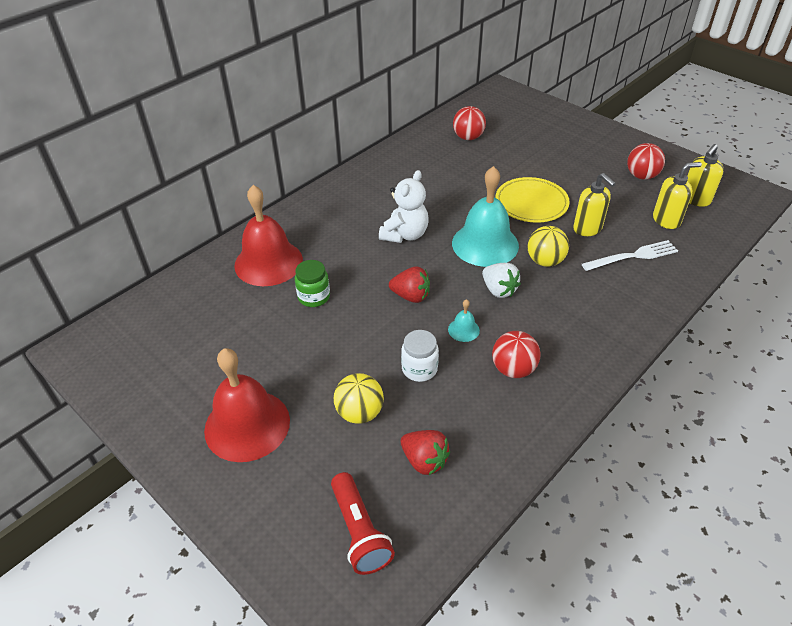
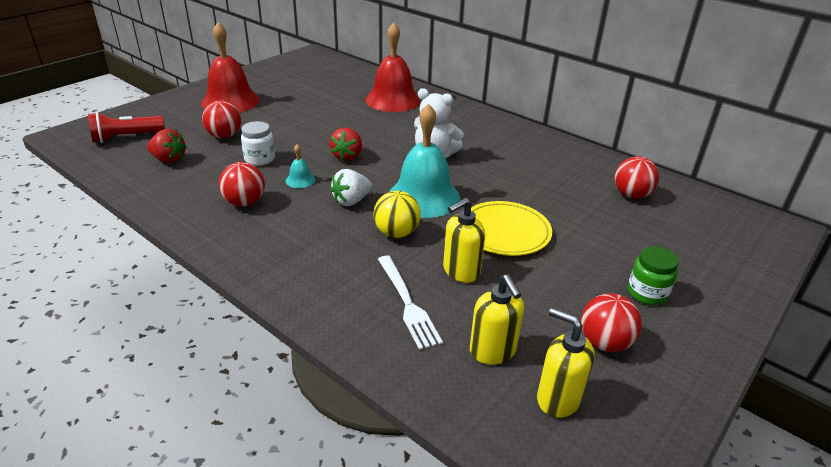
camera: 85 degrees right, 10 degrees down
(314, 297) = (350, 117): green jar -> green jar (647, 293)
(359, 413) = (224, 136): yellow ball -> red ball
(424, 460) = (169, 160): red strawberry -> red strawberry turned 105 degrees counterclockwise

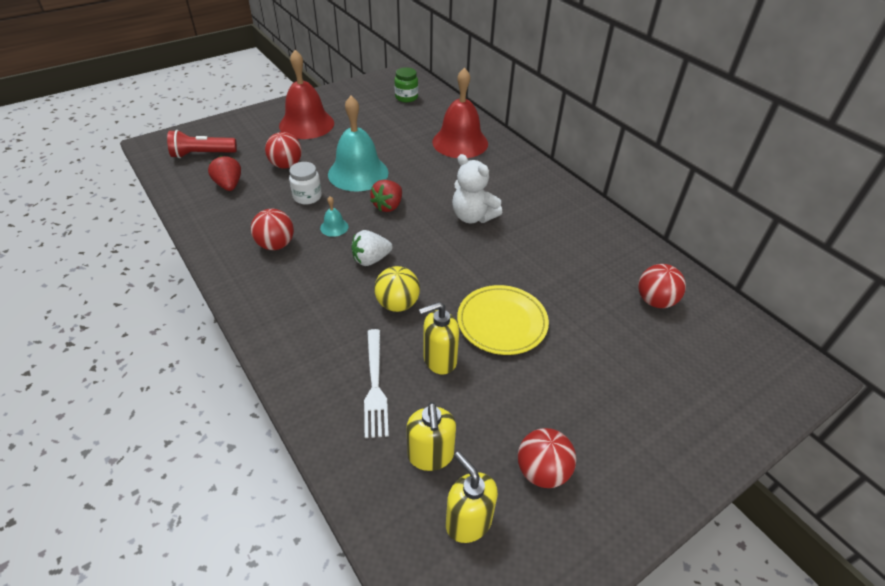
camera: 15 degrees right, 10 degrees up
(169, 160) = (229, 185): red strawberry -> red strawberry turned 150 degrees counterclockwise
(424, 197) = (441, 266): turquoise bell -> turquoise bell (358, 173)
(647, 293) = (613, 424): green jar -> green jar (406, 97)

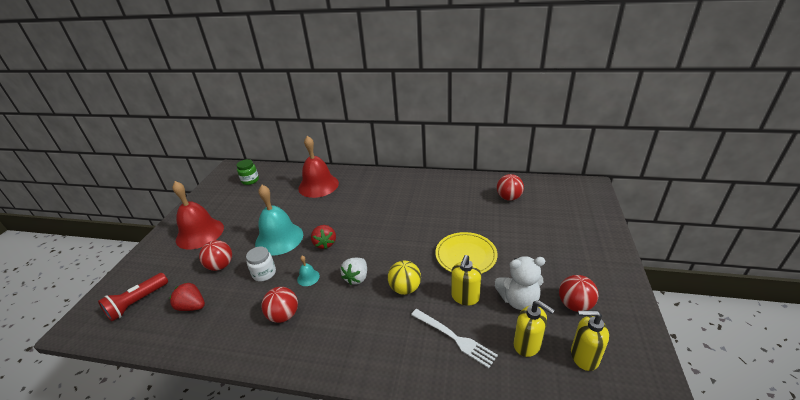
camera: 40 degrees left, 10 degrees down
(473, 216) = (379, 217): white teddy bear -> white teddy bear (518, 300)

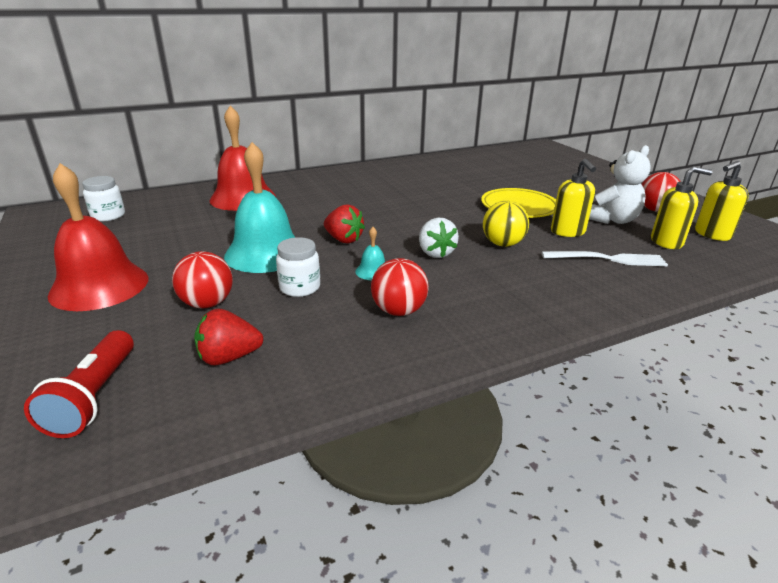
camera: 40 degrees left, 5 degrees down
(250, 180) = (108, 216): green jar -> white jar
(508, 198) = (489, 164): red ball -> none

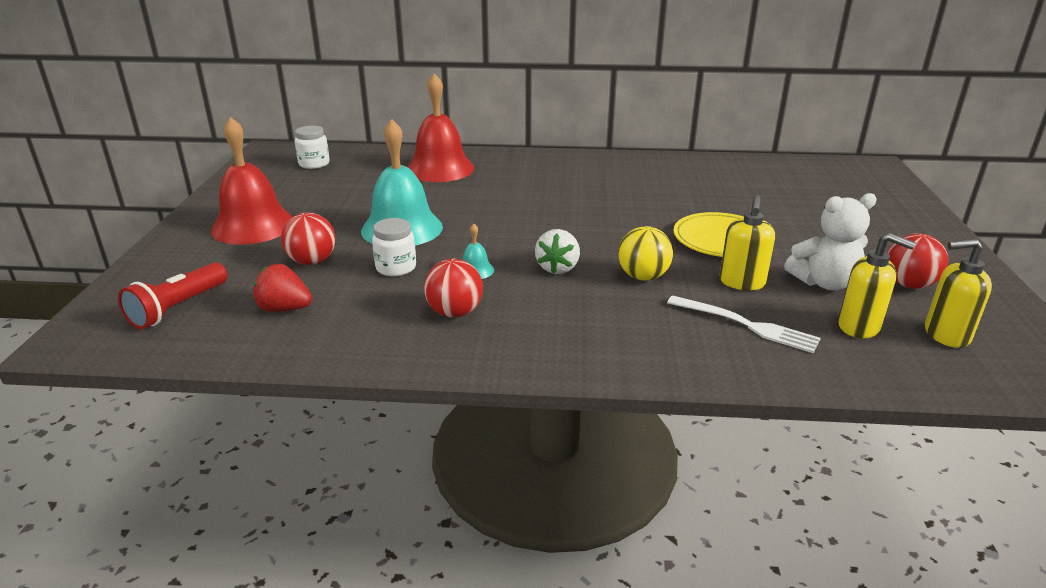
camera: 30 degrees right, 0 degrees up
(343, 239) = (484, 232): red strawberry -> none

